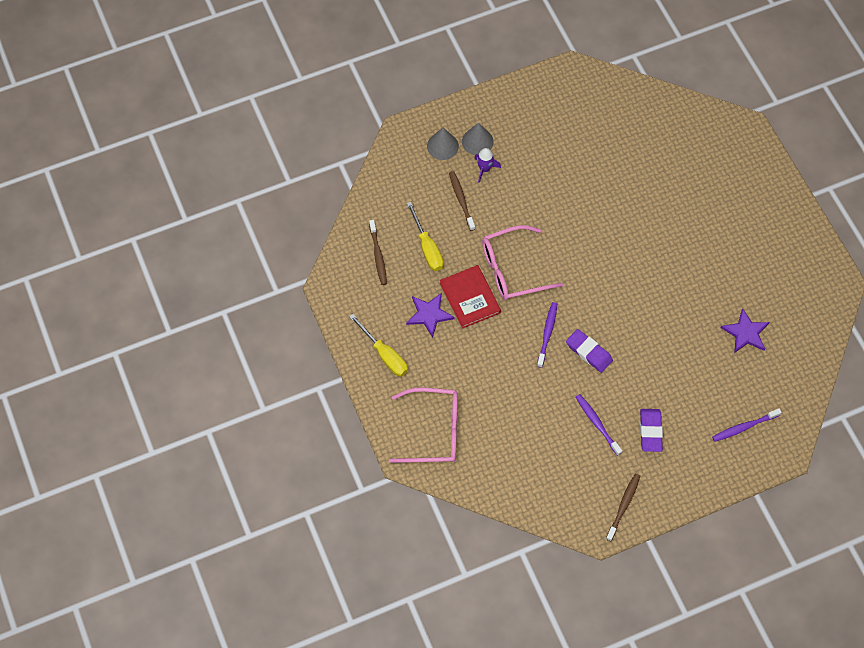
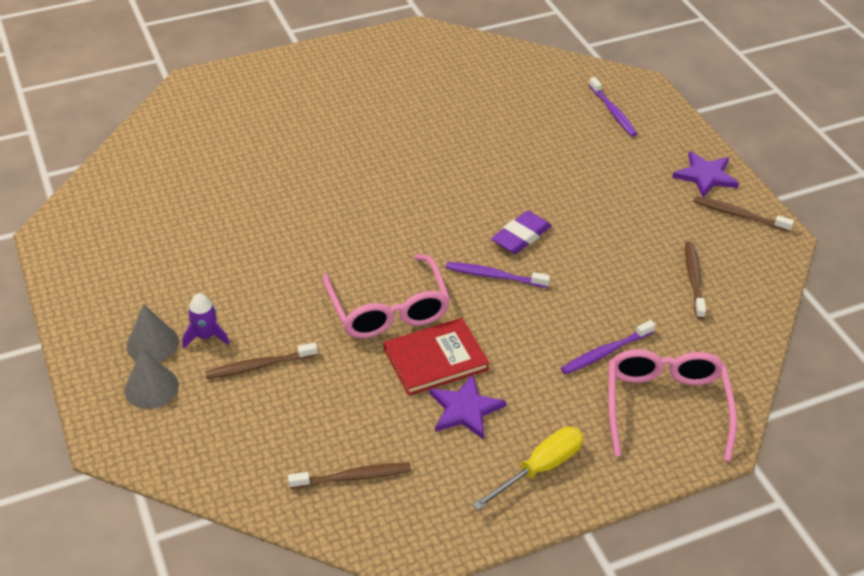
camera: 90 degrees left, 20 degrees down
(427, 247) = (343, 410): yellow screwdriver -> none
(551, 464) = (694, 279): none -> brown toothbrush
(597, 424) = (627, 233): purple toothbrush -> purple toothbrush (605, 352)
(650, 431) = (630, 186): purple eraser -> none
(745, 333) = (486, 102): purple star -> purple star (705, 176)

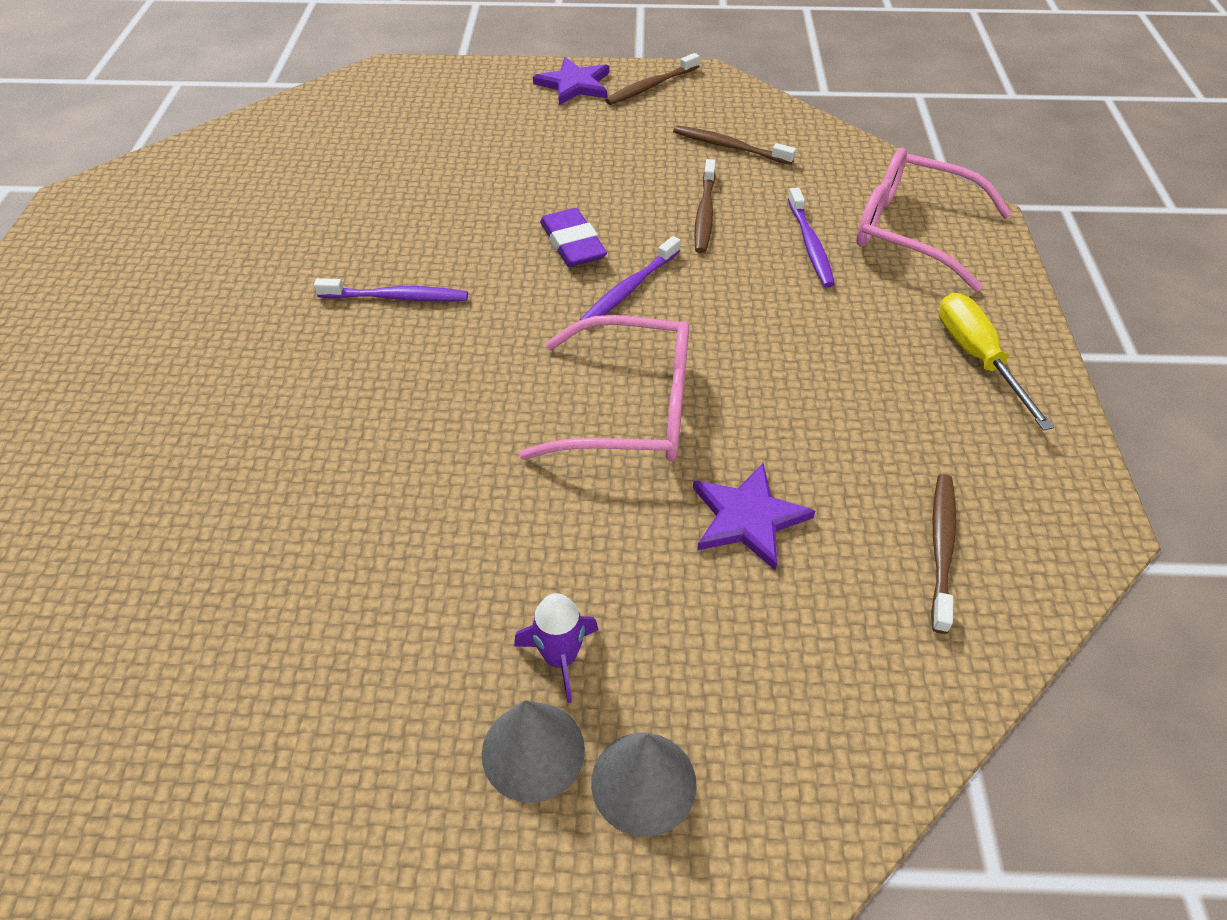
camera: 65 degrees left, 5 degrees up
(259, 366) = (668, 600): brown toothbrush -> brown toothbrush (704, 213)
(435, 359) = (751, 391): red book -> none
(465, 409) = (855, 392): purple star -> purple star (748, 518)
(613, 112) = (412, 105): purple toothbrush -> purple toothbrush (397, 297)

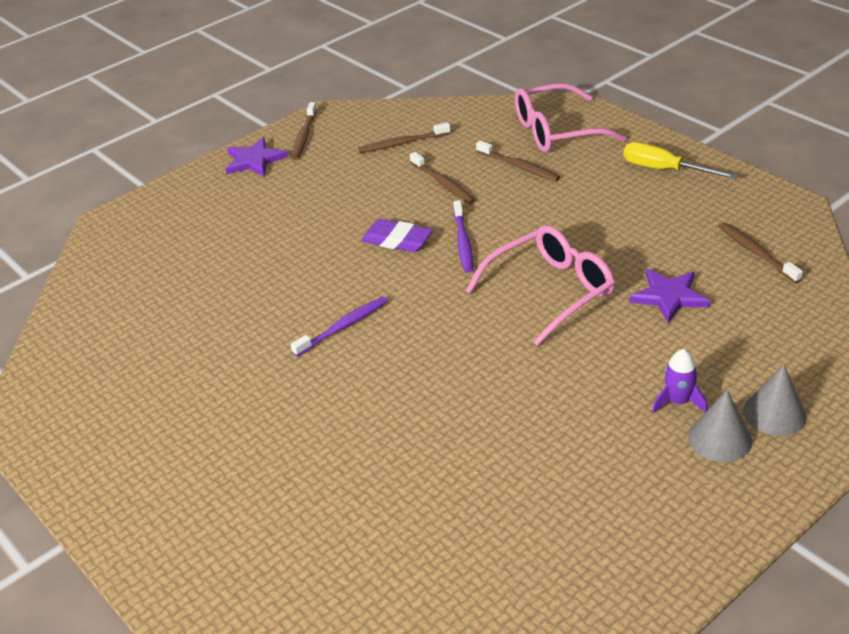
camera: 40 degrees left, 10 degrees down
(810, 245) = (519, 166): purple toothbrush -> brown toothbrush

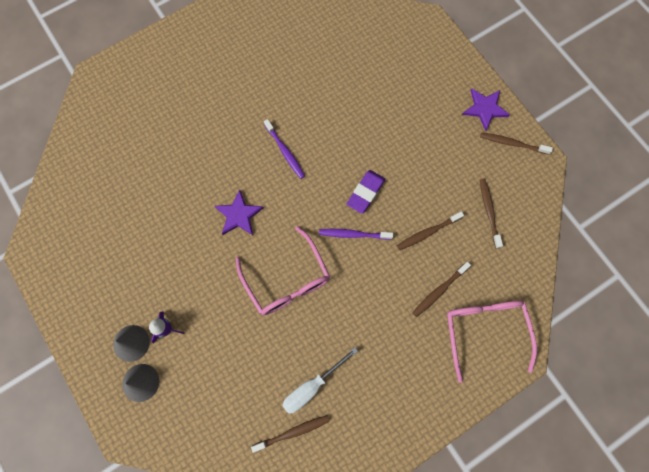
camera: 95 degrees right, 35 degrees up
(664, 170) = (412, 400): yellow screwdriver -> none
(669, 296) = (262, 355): purple star -> purple star (239, 215)
(689, 246) = (312, 386): none -> white screwdriver

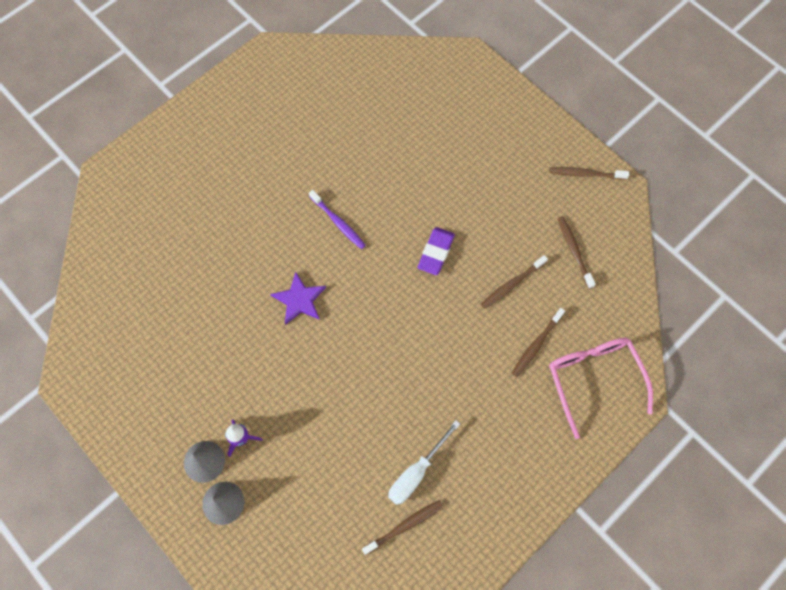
camera: 10 degrees left, 5 degrees down
(287, 279) = (366, 361): pink glasses -> none
(353, 234) = (431, 300): purple toothbrush -> none
(485, 109) = (549, 141): purple star -> none

